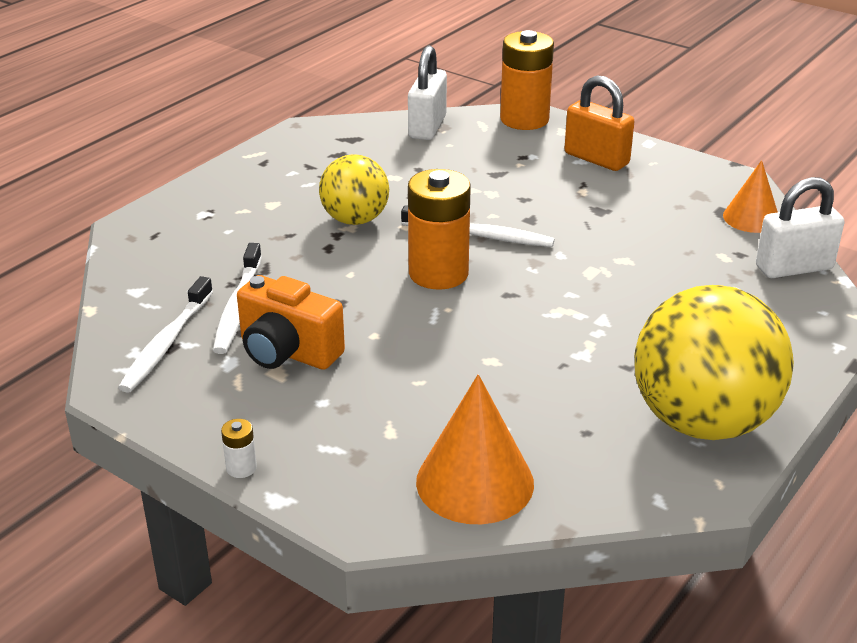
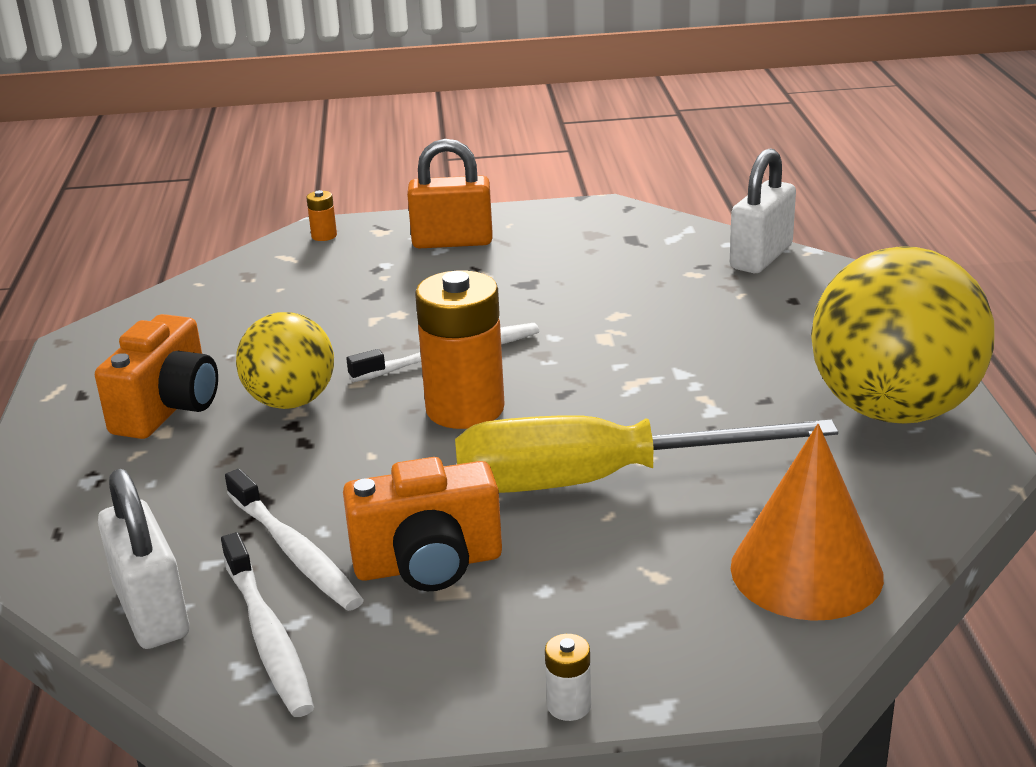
camera: 40 degrees left, 5 degrees down
(291, 192) = (168, 409): none -> orange camera
(427, 127) = (228, 282): white padlock -> white padlock (152, 612)
(444, 358) = (597, 480): none -> yellow screwdriver
(524, 119) = (324, 236): orange battery -> orange battery, size x0.41
(751, 218) = (665, 234): orange cone -> none

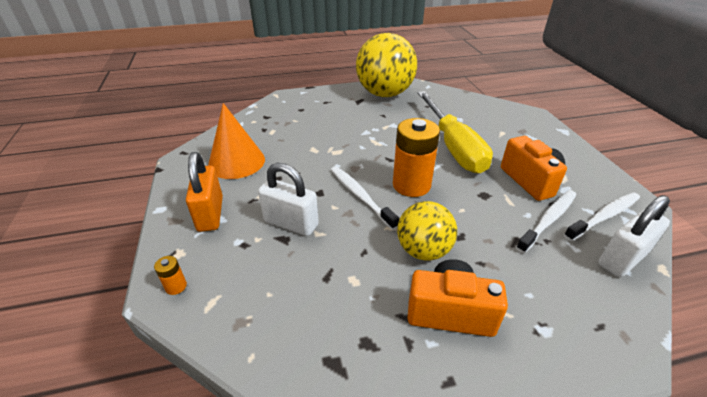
camera: 100 degrees left, 10 degrees up
(569, 705) = (576, 145): white battery -> none
(761, 257) = (258, 115): white padlock -> white padlock (291, 223)
(806, 571) = (483, 109): orange cone -> orange cone (236, 162)

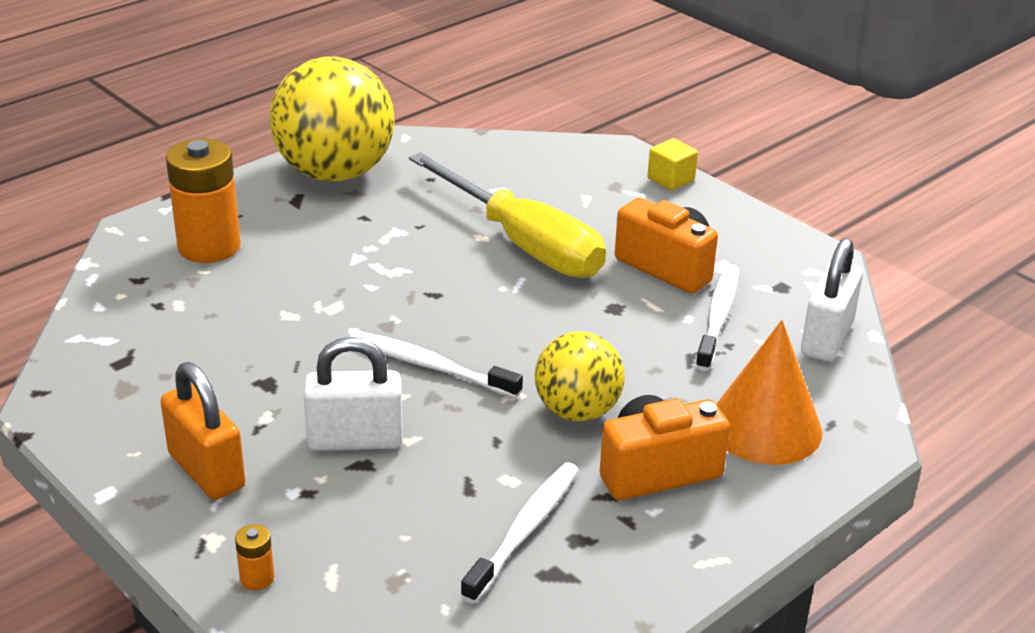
camera: 30 degrees left, 5 degrees down
(236, 162) = (165, 377): orange cone -> orange cone (765, 427)
(411, 185) = (499, 325): orange battery -> orange battery (209, 246)
(557, 135) = (670, 179): none -> yellow cube
(604, 216) = (785, 289): white toothbrush -> white toothbrush (525, 530)

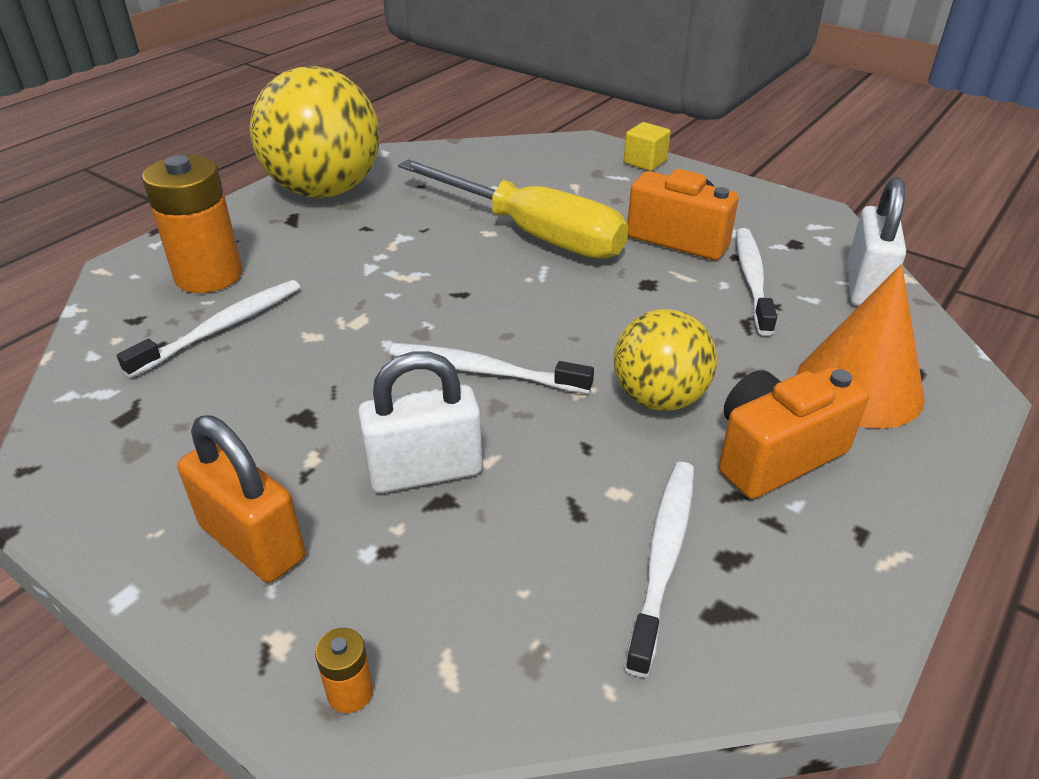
camera: 10 degrees left, 5 degrees up
(212, 297) = (222, 328): none -> white toothbrush

